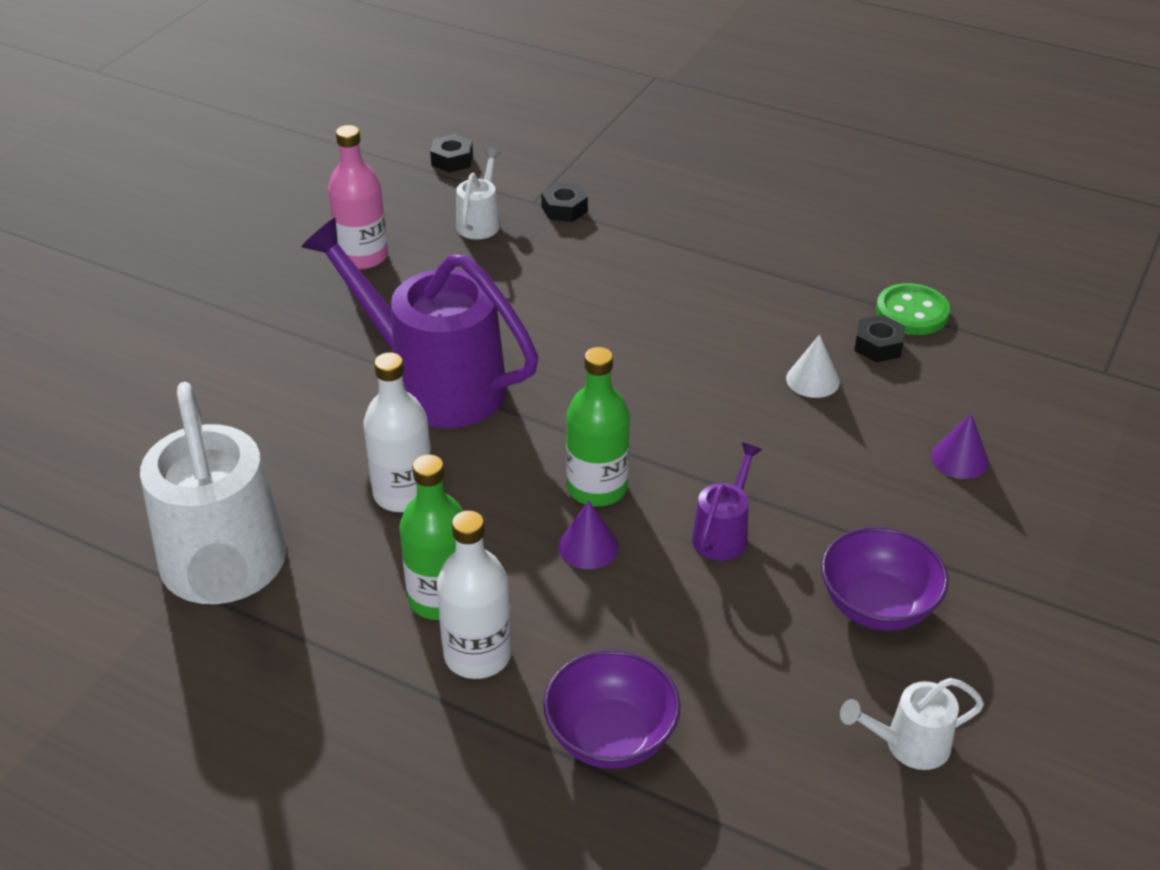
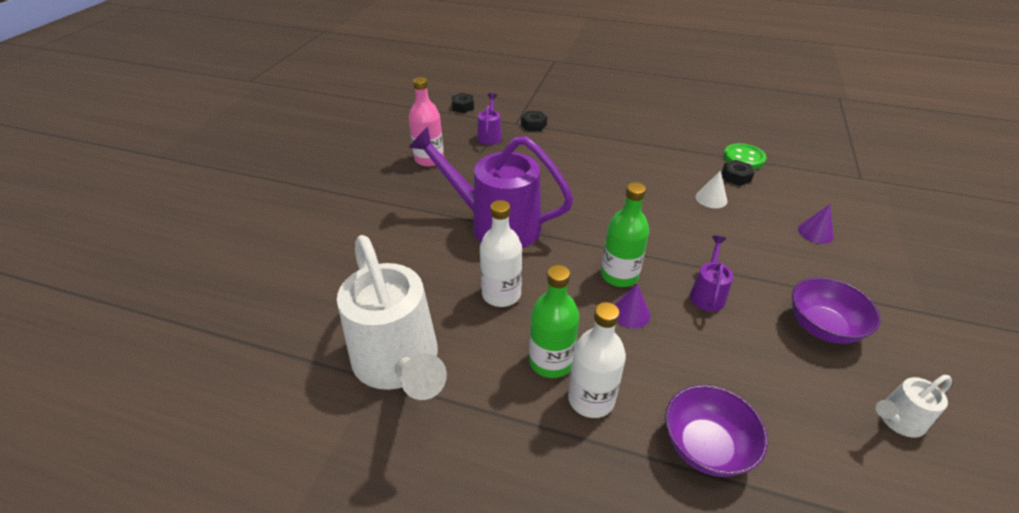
camera: 10 degrees left, 0 degrees up
(480, 222) = (490, 135): white watering can -> purple watering can

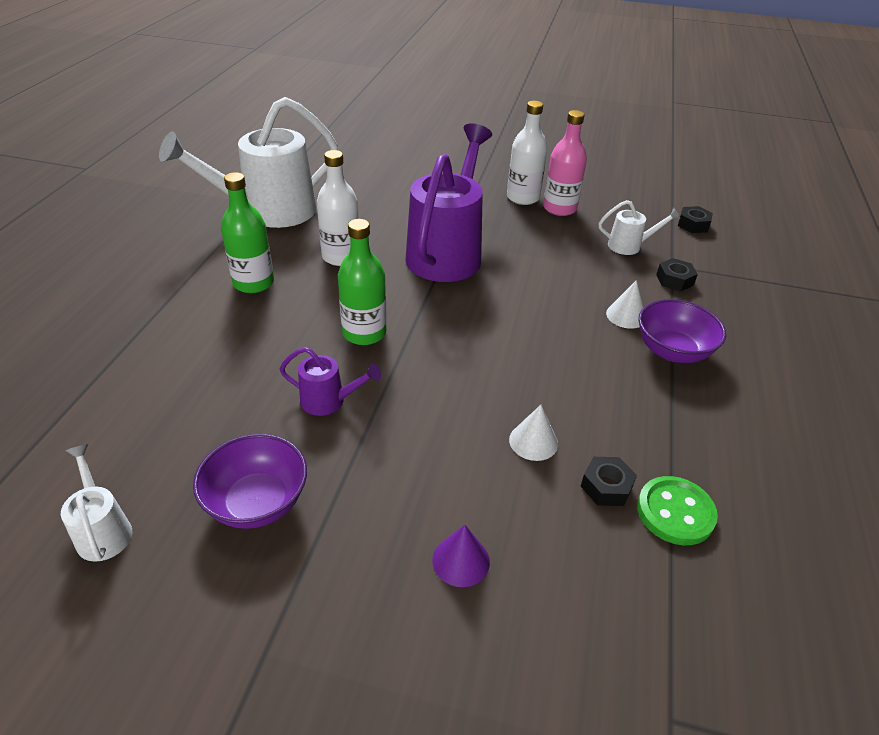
camera: 85 degrees right, 0 degrees up
(490, 135) = (630, 246): purple watering can -> white watering can
(576, 149) = (626, 315): none -> white cone
(591, 399) = (207, 303): white bottle -> white bottle (523, 198)
(630, 313) = (305, 336): purple cone -> none
(705, 446) = (135, 365): purple bowl -> purple bowl (672, 351)

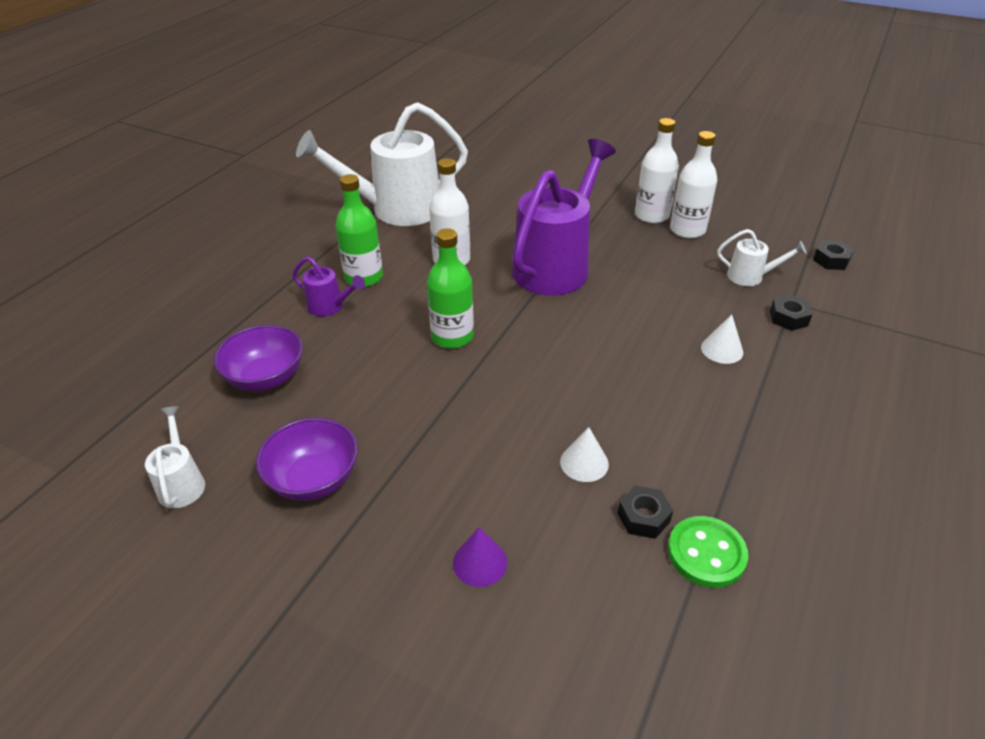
camera: 15 degrees right, 0 degrees up
(329, 401) = (402, 397): purple watering can -> purple watering can (330, 307)
(559, 208) = (687, 230): pink bottle -> white bottle
(672, 351) = (760, 392): purple bowl -> purple bowl (266, 378)

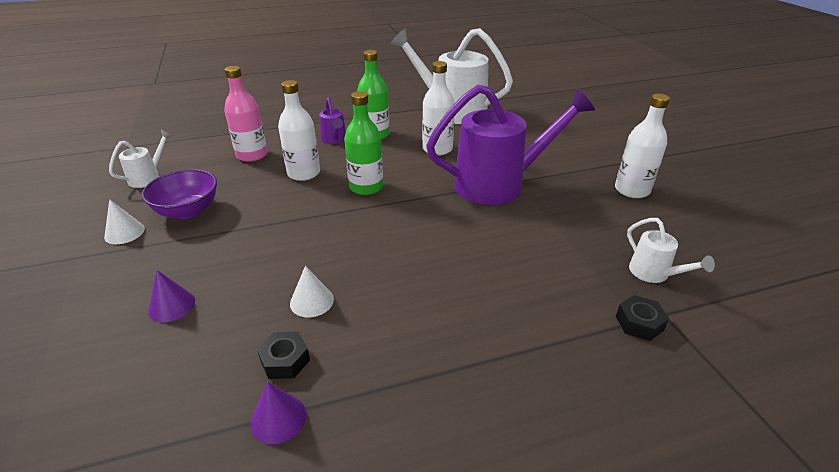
camera: 45 degrees right, 5 degrees down
(266, 378) = (252, 155): purple bowl -> pink bottle
(687, 230) = (648, 213): white bottle -> white bottle (303, 173)
(706, 553) = (278, 418): green button -> purple cone
(722, 349) = (533, 305): white cone -> white cone (124, 232)
(831, 260) = (773, 309): black nut -> none

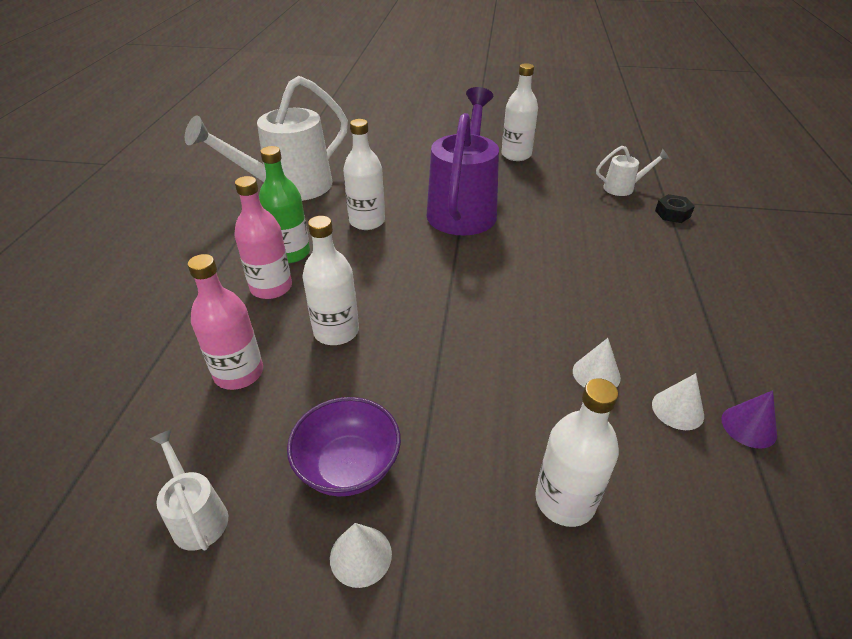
camera: 65 degrees left, 5 degrees up
(172, 305) = (565, 500): purple cone -> white bottle
(285, 360) = (677, 409): black nut -> white cone
(334, 140) = (271, 287): purple watering can -> pink bottle
(366, 187) = (408, 289): green bottle -> none

